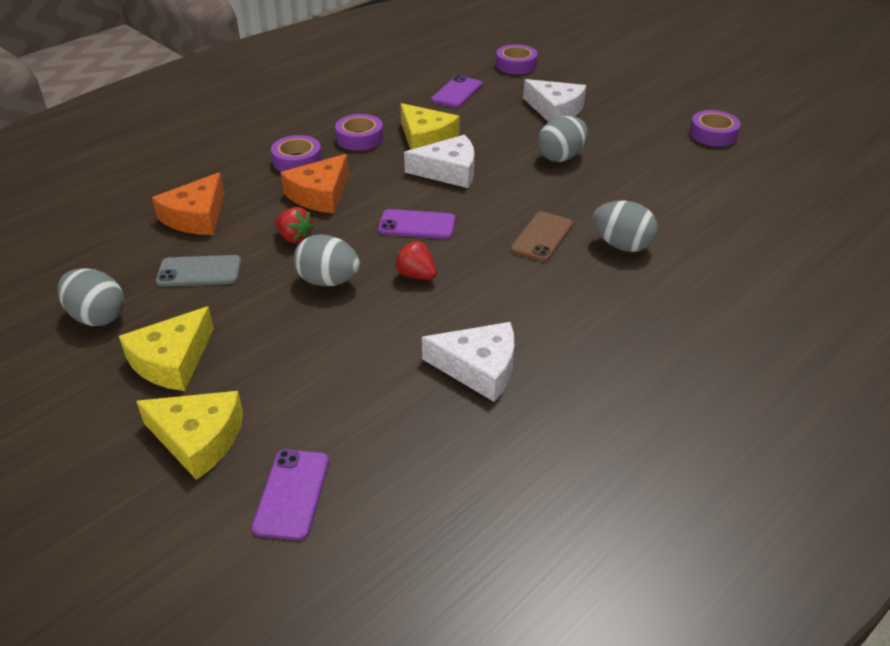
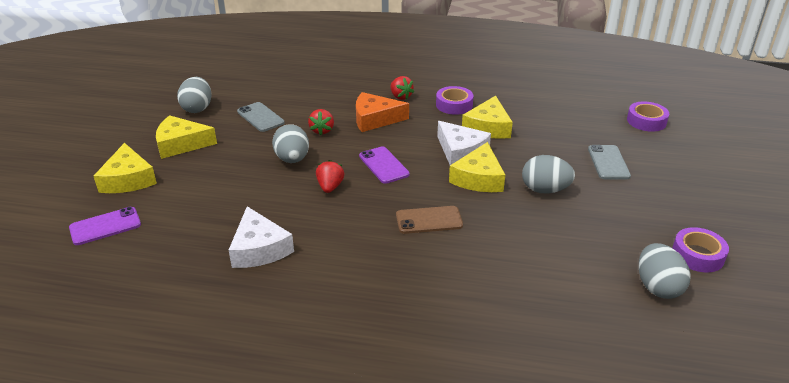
camera: 55 degrees right, 5 degrees down
(196, 217) = (308, 93): orange cheese -> none
(297, 161) = (400, 97): purple tape -> red strawberry
(457, 92) = (566, 114): purple phone -> none
(505, 181) = (478, 178): none -> yellow cheese
(555, 110) = (608, 162): white cheese -> grey phone
(622, 245) = (461, 261): grey egg -> grey egg (657, 287)

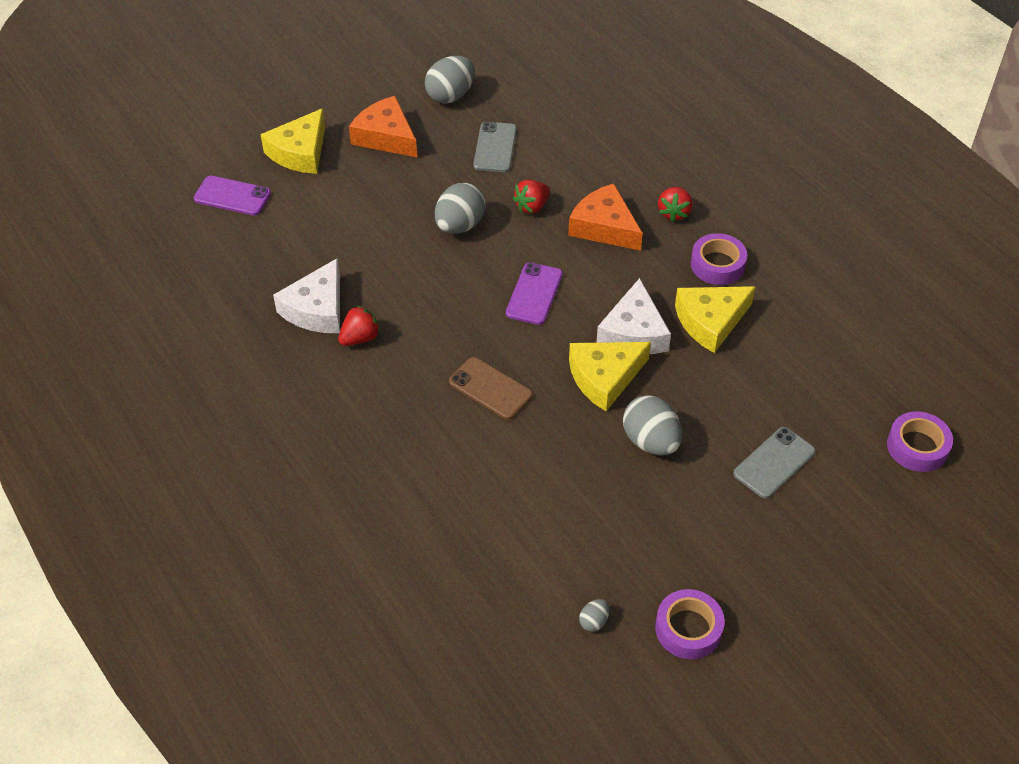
camera: 45 degrees right, 15 degrees up
(181, 144) = (386, 136): yellow cheese -> orange cheese
(330, 187) = (452, 284): red strawberry -> red strawberry (360, 338)
(657, 287) = (594, 621): grey egg -> grey egg, size x0.47

